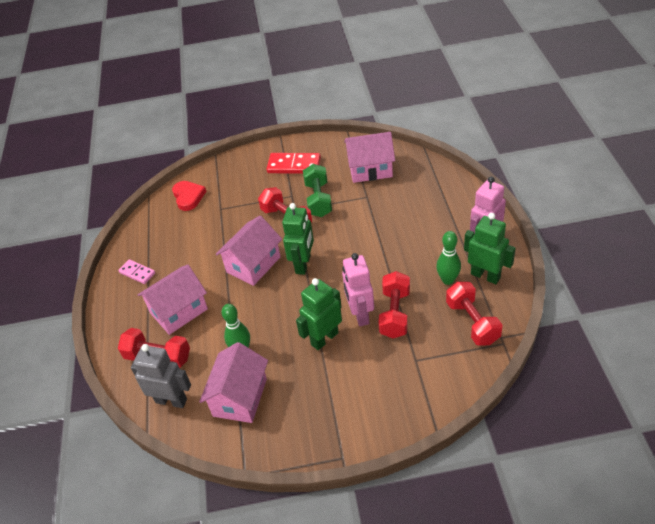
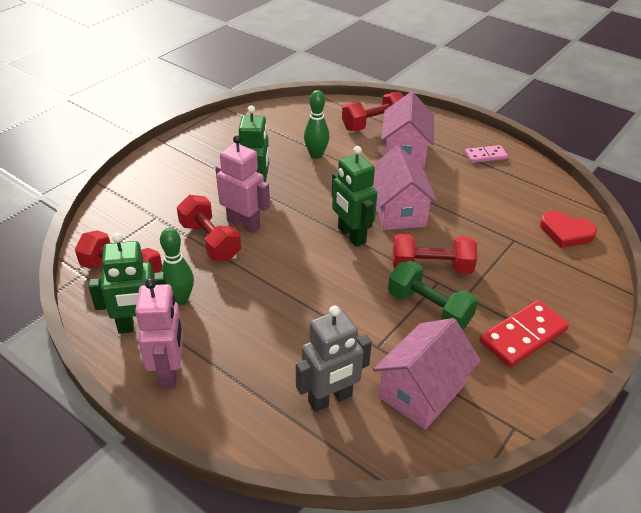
camera: 130 degrees right, 5 degrees down
(171, 400) = (325, 112): grey robot -> grey robot (330, 399)
(240, 397) = (278, 134): pink house -> none

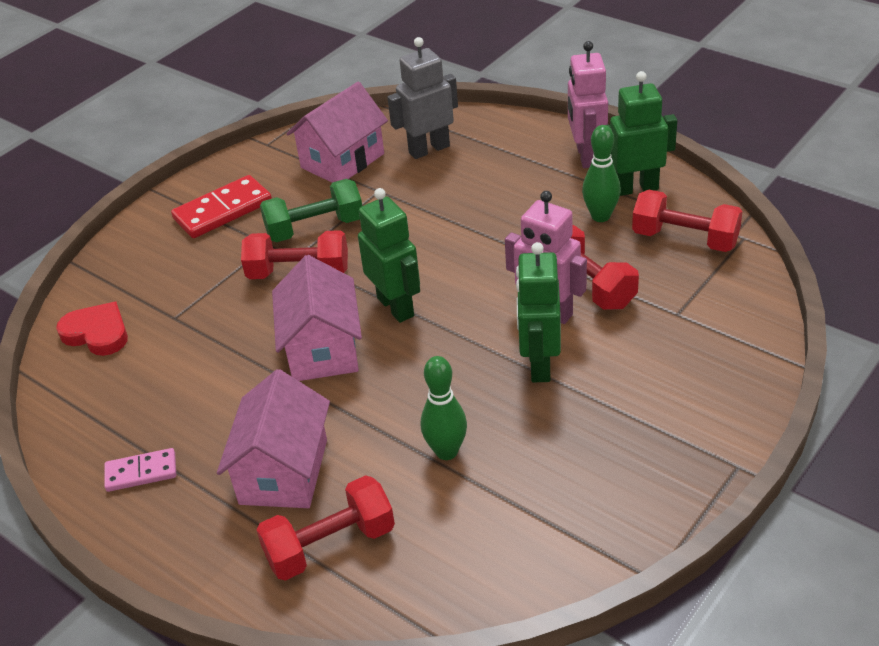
camera: 175 degrees left, 0 degrees up
(429, 308) = (315, 228): green dumbbell -> green dumbbell turned 60 degrees counterclockwise

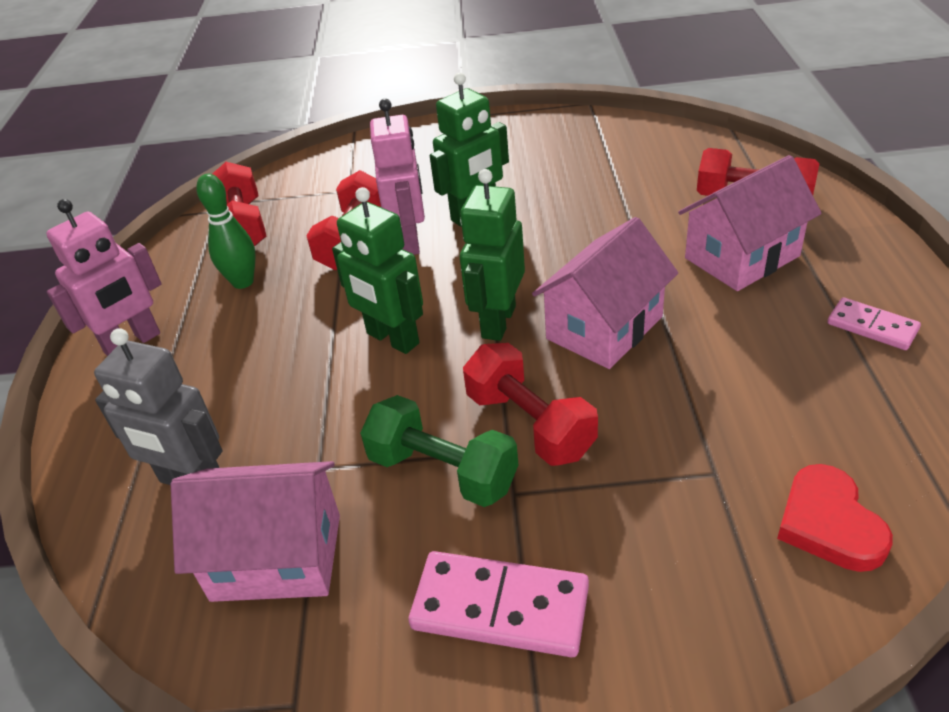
camera: 130 degrees left, 0 degrees up
(223, 210) = (500, 607): red domino -> pink domino
(446, 451) = (610, 204): green bowling pin -> none
(635, 188) = (178, 285): green robot -> green robot (392, 339)

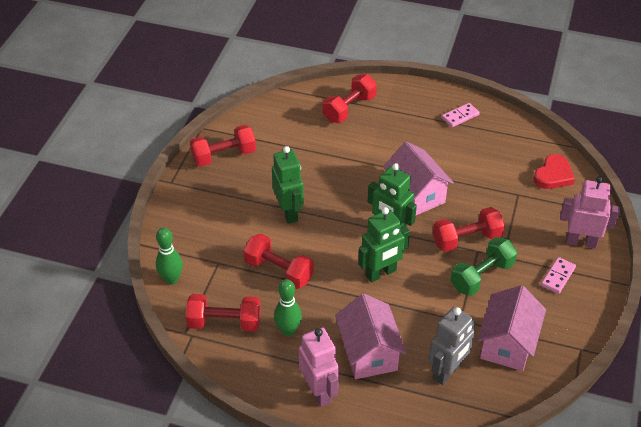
camera: 75 degrees left, 5 degrees up
(304, 168) = (171, 279): none -> green bowling pin
(409, 241) = (297, 246): pink robot -> pink robot (581, 242)
(500, 607) = (557, 276): pink domino -> pink domino, size x0.60
(549, 133) = (224, 156): none -> red dumbbell
(742, 257) = (392, 131): pink house -> pink house (369, 353)
(829, 523) = (553, 175): red heart -> red heart turned 60 degrees counterclockwise

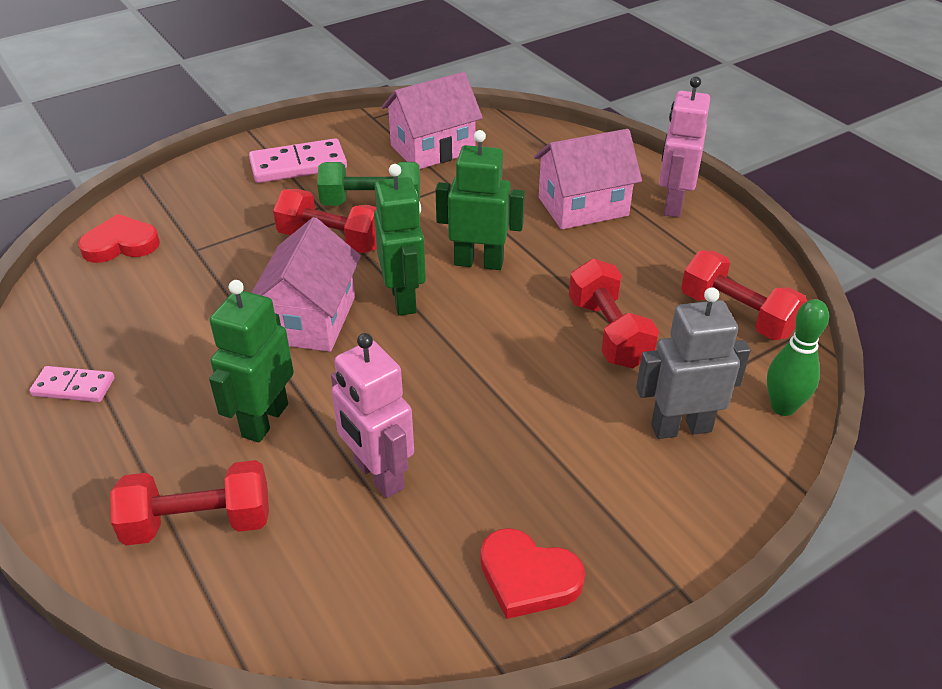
camera: 140 degrees left, 5 degrees down
(224, 156) = (528, 577): red dumbbell -> red heart
(288, 330) = (657, 267): green bowling pin -> none
(289, 212) = (514, 401): green robot -> green robot (264, 420)
(369, 353) = (583, 206): pink house -> pink house turned 45 degrees clockwise
(447, 371) = (520, 159): grey robot -> grey robot (681, 427)
(557, 276) = (298, 165): pink domino -> pink domino, size x1.65
(581, 242) = (222, 176): pink robot -> pink robot (378, 475)

